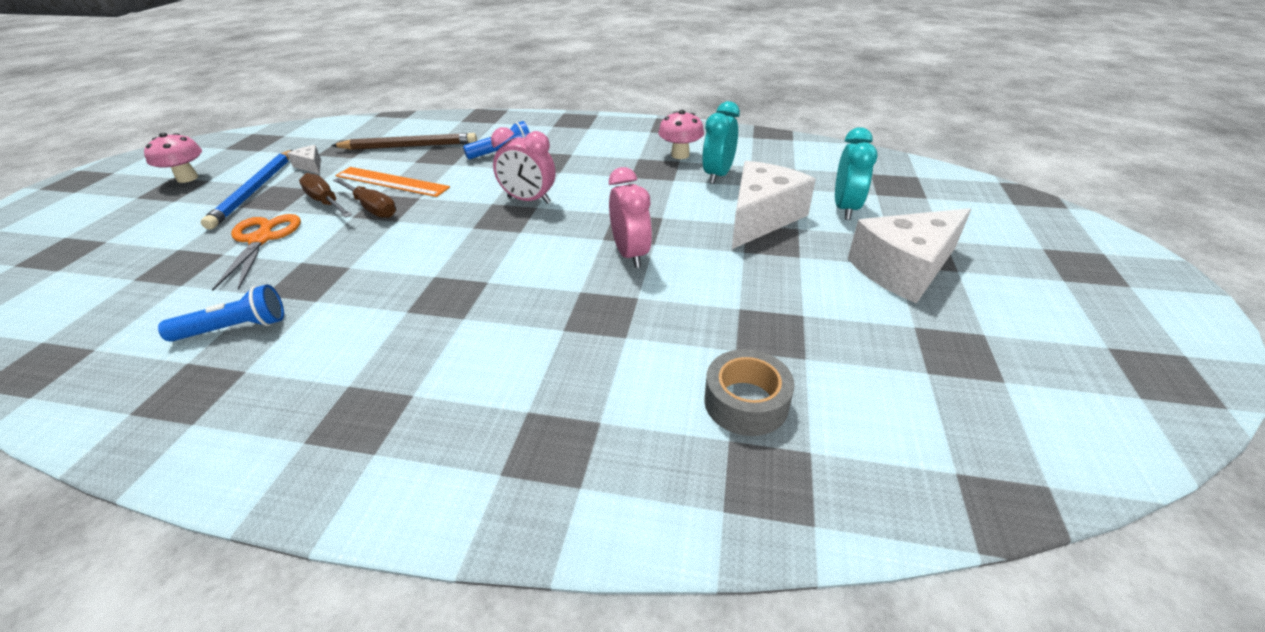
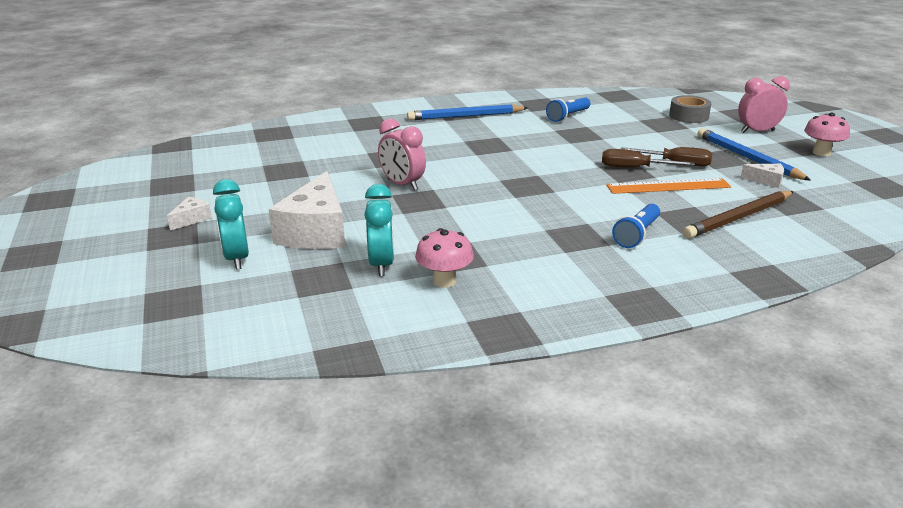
camera: 150 degrees right, 10 degrees down
(261, 239) = (655, 140): orange scissors -> none
(363, 396) = (465, 116): none -> blue pencil
(529, 200) = (529, 199): pink clock -> pink clock (757, 131)
(746, 402) = (290, 147): grey tape -> grey tape (688, 116)
(904, 269) = (192, 219): white cheese -> white cheese, size x0.44

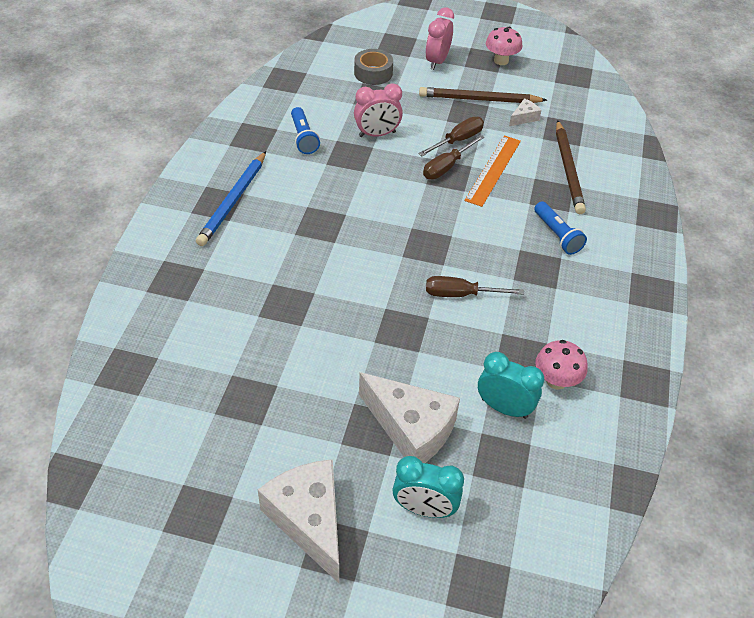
camera: 60 degrees left, 20 degrees up
(192, 219) = (309, 520): white cheese -> white cheese, size x2.26
(402, 184) = (359, 324): pink clock -> pink clock (377, 134)
(491, 212) = (461, 294): none -> brown screwdriver
(747, 158) = (479, 99): blue pencil -> brown pencil

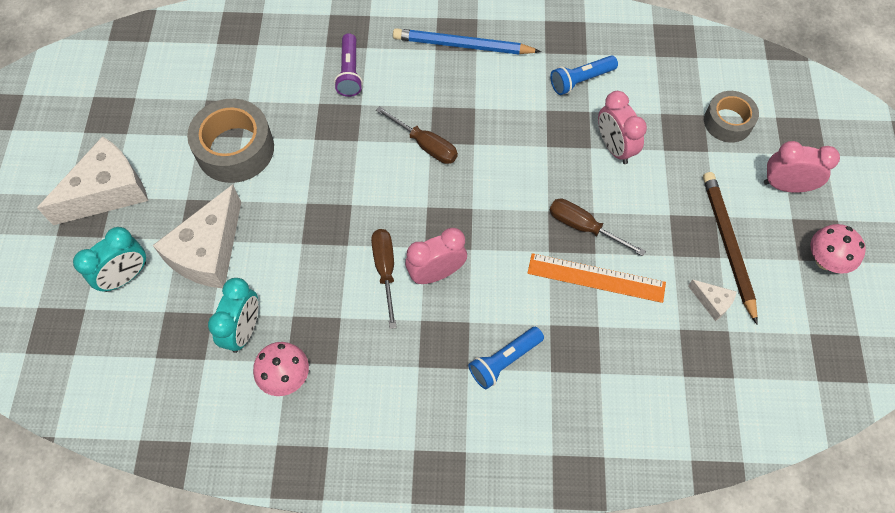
camera: 80 degrees right, 15 degrees up
(230, 286) = (350, 72): none -> purple flashlight
(291, 392) = (235, 149): none -> grey tape
(424, 509) = (126, 276): turquoise clock -> turquoise clock turned 135 degrees counterclockwise
(457, 140) = (636, 232): brown screwdriver -> brown screwdriver (425, 145)
(470, 261) = (436, 273): none -> pink clock
(568, 169) = (629, 365): brown pencil -> none

